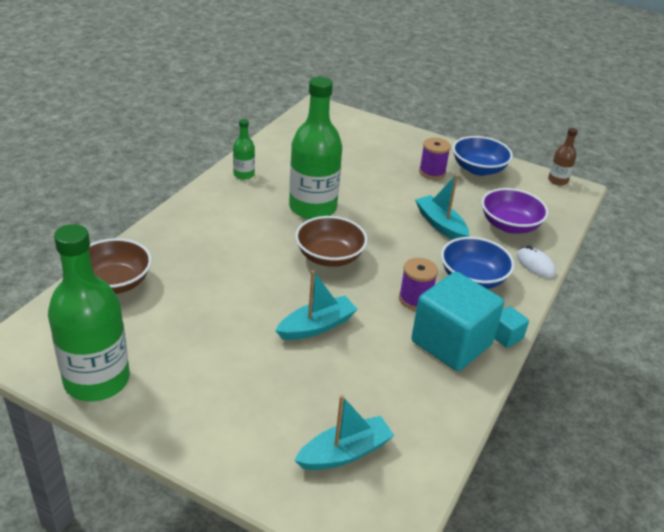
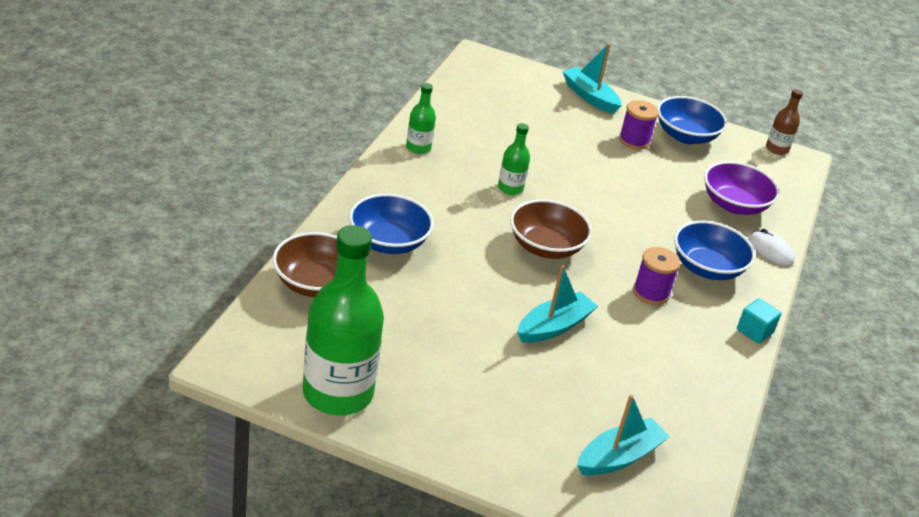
camera: 10 degrees left, 0 degrees up
(191, 249) = (388, 242): none -> blue bowl
(312, 208) = (510, 188): green bottle -> green bottle, size x0.46
(440, 225) = (658, 206): turquoise boat -> turquoise boat (589, 97)
(451, 343) = (700, 340): turquoise cube -> none

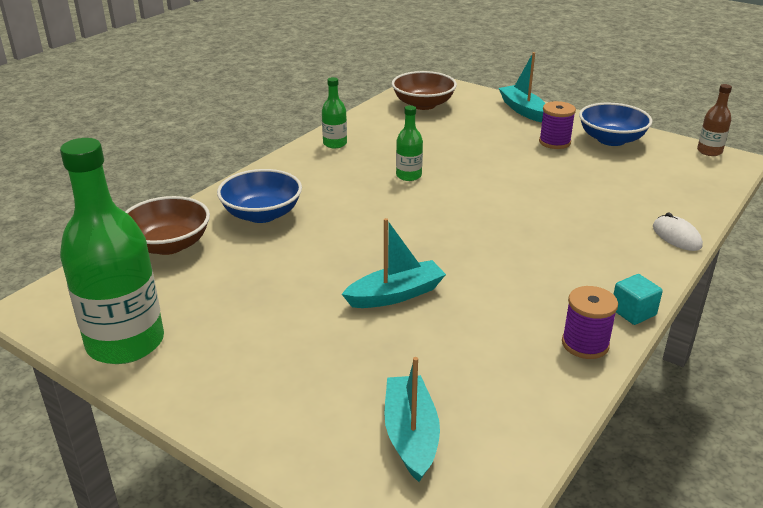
camera: 20 degrees right, 5 degrees down
(545, 247) = (421, 224): brown bowl -> brown bowl (423, 104)
(619, 457) = (411, 435): turquoise boat -> turquoise boat turned 75 degrees counterclockwise
(651, 293) = (520, 269): purple spool -> purple spool (585, 344)
(707, 268) = (595, 249): blue bowl -> none
(734, 205) = (646, 195): purple bowl -> none

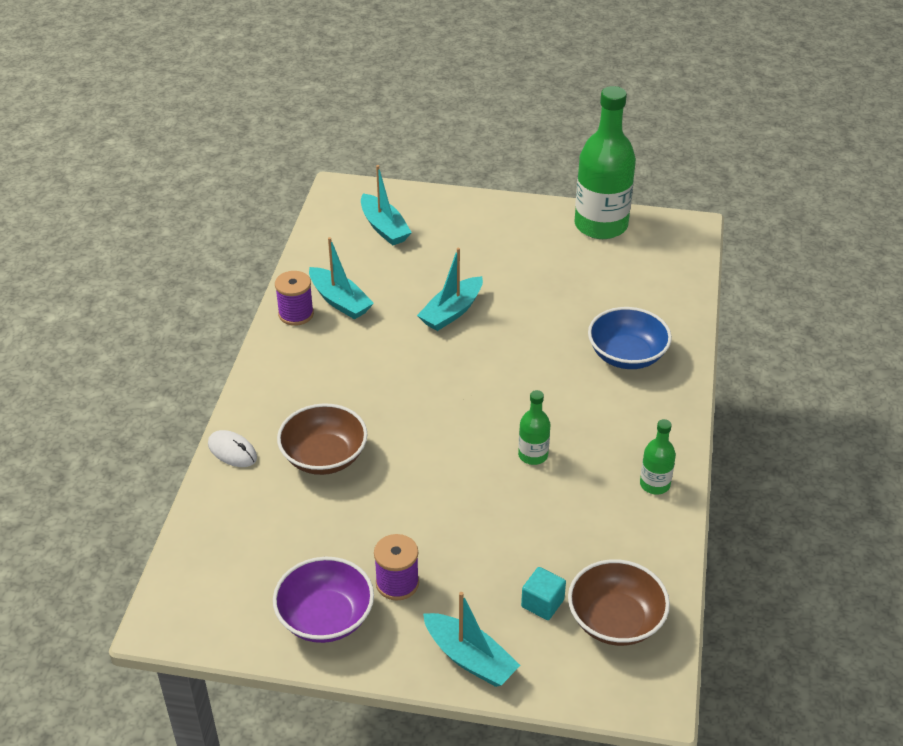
camera: 155 degrees right, 10 degrees up
(168, 245) = (666, 300): brown bowl -> brown bowl (324, 457)
(523, 344) = (340, 301): none -> turquoise boat
(611, 139) = (325, 617): blue bowl -> purple bowl
(633, 312) = (264, 352): turquoise cube -> turquoise cube (542, 603)
(709, 151) = (192, 634): brown bottle -> none

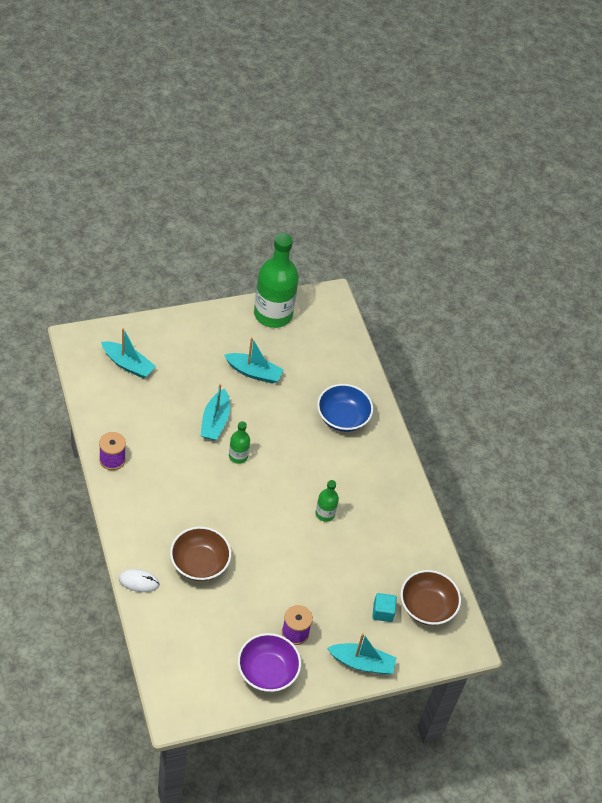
camera: 35 degrees left, 10 degrees up
(340, 301) = (135, 438): turquoise boat -> turquoise boat (254, 372)
(654, 484) = (404, 507): green bottle -> green bottle (238, 456)

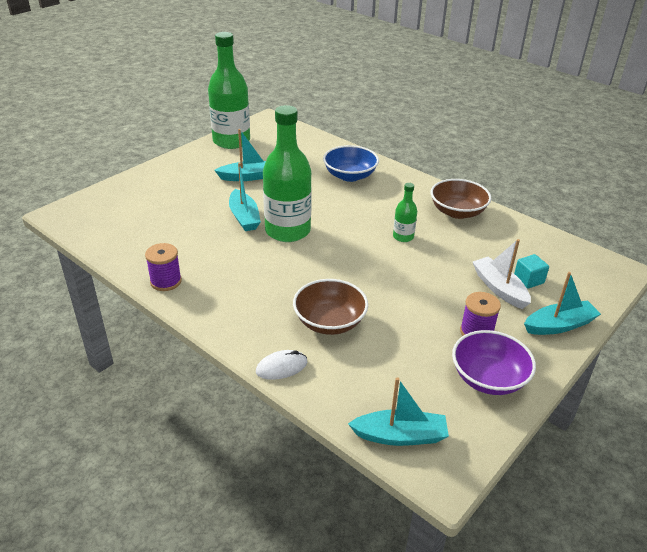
camera: 25 degrees left, 15 degrees down
(128, 364) = (126, 211): turquoise boat -> turquoise boat (400, 436)
(238, 456) = (287, 231): green bottle -> green bottle, size x2.17
(351, 606) = (499, 288): none -> white boat
(427, 607) = (556, 259): brown bowl -> brown bowl (457, 212)

